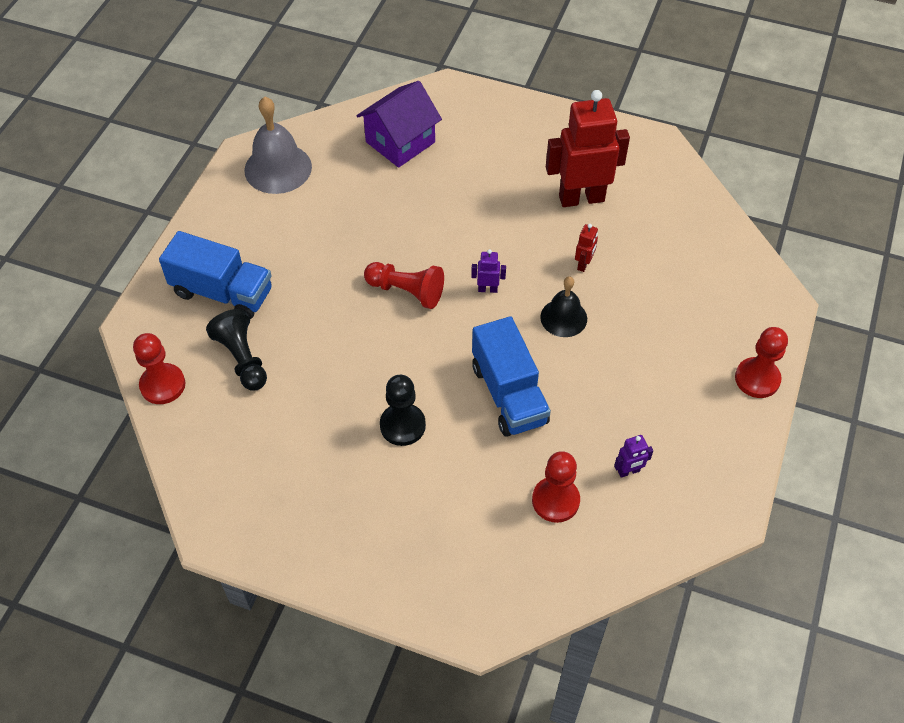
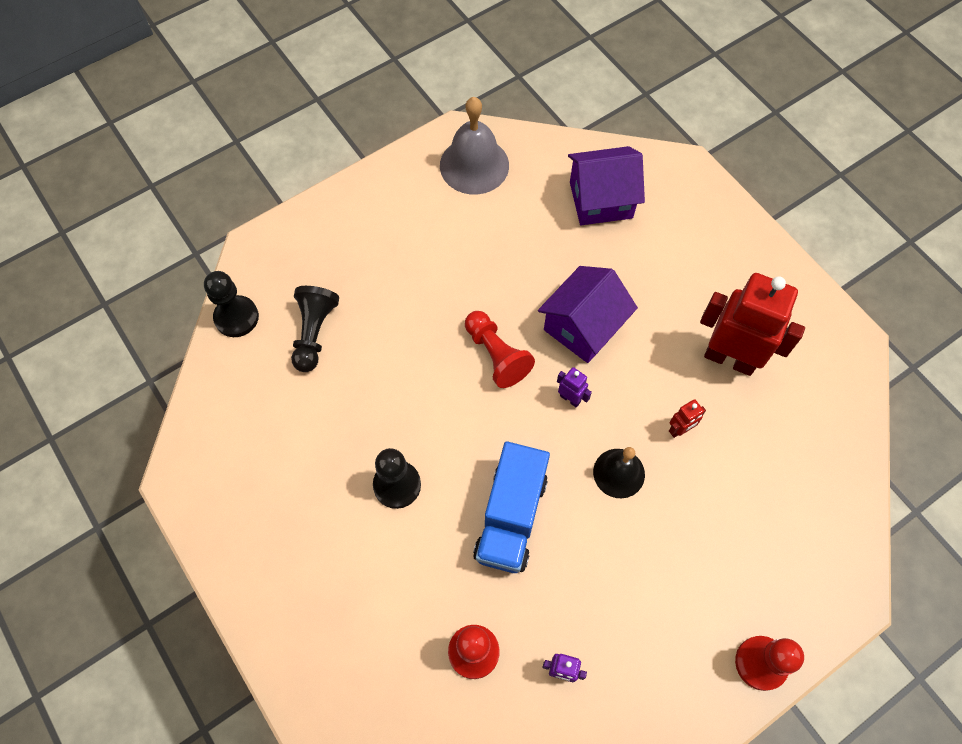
camera: 35 degrees right, 10 degrees up
(163, 385) = (236, 317): red pawn -> black pawn
(222, 292) = (343, 259): blue truck -> none
(457, 235) = (583, 327): none -> purple house

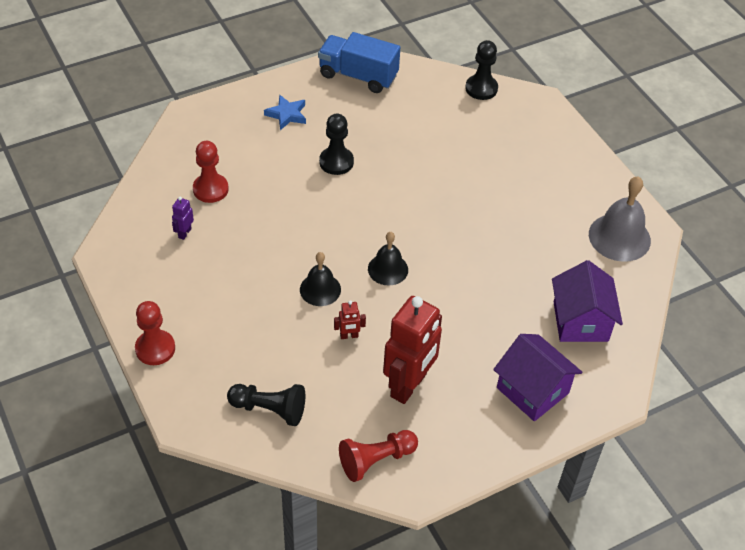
camera: 95 degrees right, 15 degrees down
(309, 569) = (287, 114): none -> blue star
(314, 333) = (463, 128): black pawn -> black pawn (269, 409)
(496, 355) = (432, 229): red pawn -> red pawn (376, 460)
(511, 517) = (299, 220): blue truck -> blue truck (358, 76)
(570, 398) = (388, 269): purple robot -> black bell
(583, 327) = (451, 287): purple house -> purple house (532, 390)
(679, 430) = (349, 336): red robot -> red robot turned 75 degrees counterclockwise

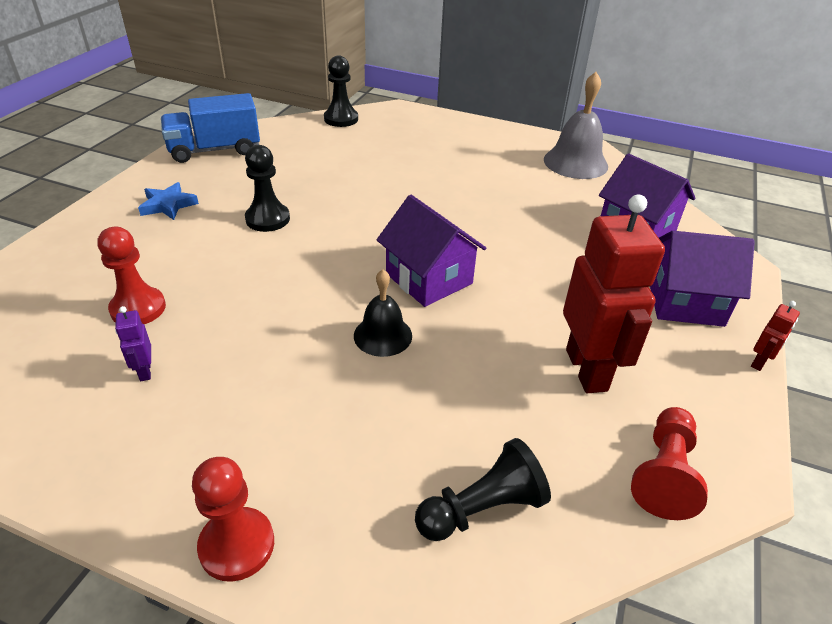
camera: 40 degrees left, 10 degrees down
(349, 336) = (468, 361): red robot -> red robot (759, 362)
(388, 269) = (429, 279): black bell -> purple house

